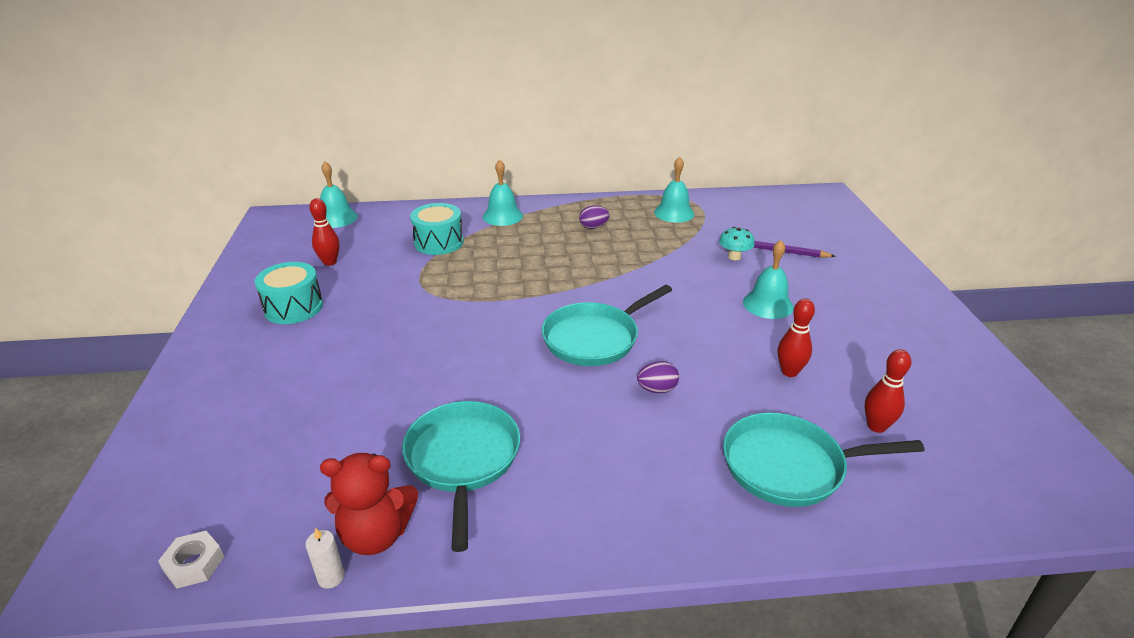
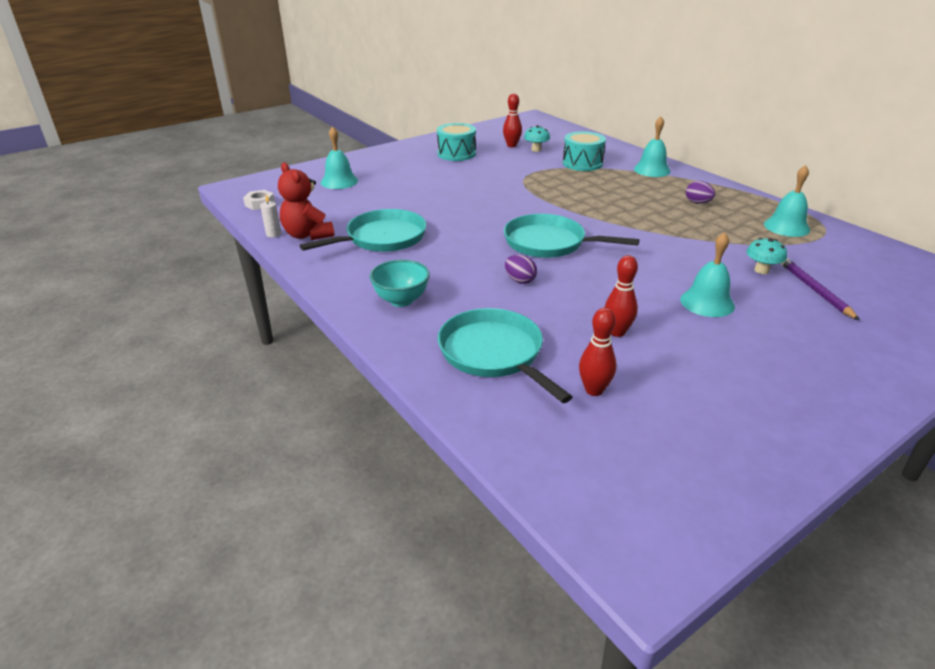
camera: 60 degrees right, 0 degrees up
(336, 218) = (560, 130): turquoise bell -> turquoise bell (339, 181)
(365, 252) = (536, 150): none -> turquoise mushroom
(637, 498) = (401, 300): none -> turquoise bowl

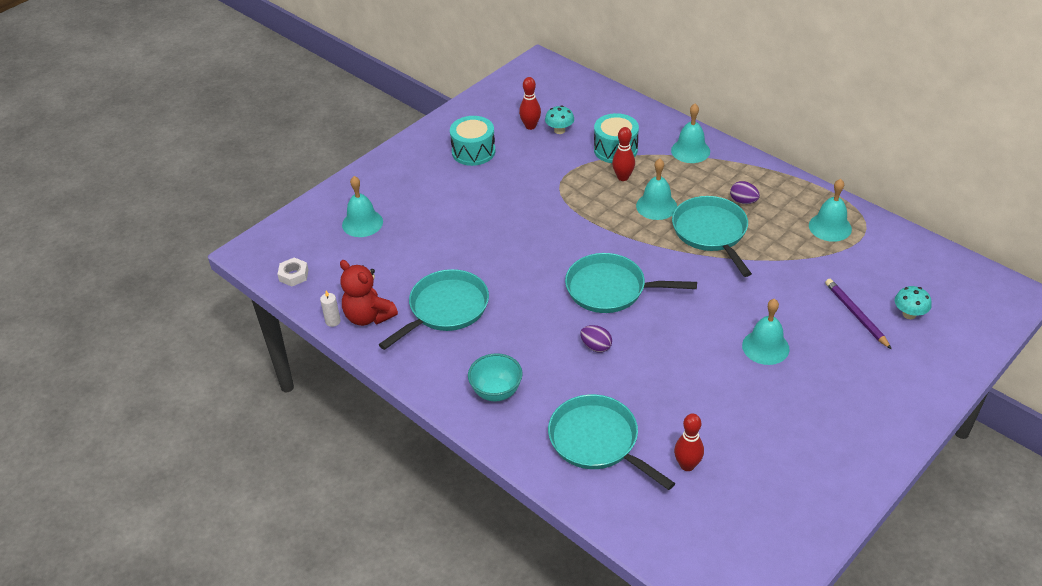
camera: 10 degrees left, 10 degrees up
(611, 197) = (656, 206): none -> turquoise bell
(617, 332) = (694, 397): red bowling pin -> red bowling pin (623, 177)
(661, 218) = (711, 232): none -> turquoise pan
(761, 270) = (809, 295): turquoise mushroom -> turquoise mushroom (909, 314)

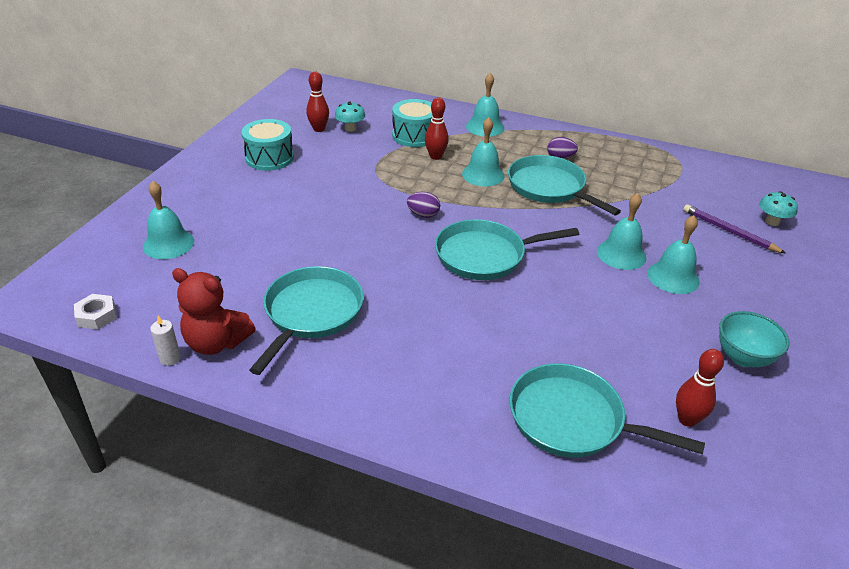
camera: 25 degrees left, 5 degrees down
(496, 392) = (421, 393): turquoise bowl -> turquoise bowl (743, 357)
(596, 347) = (505, 315): purple egg -> purple egg (423, 215)
(830, 227) = (649, 165): turquoise bell -> turquoise bell (621, 254)

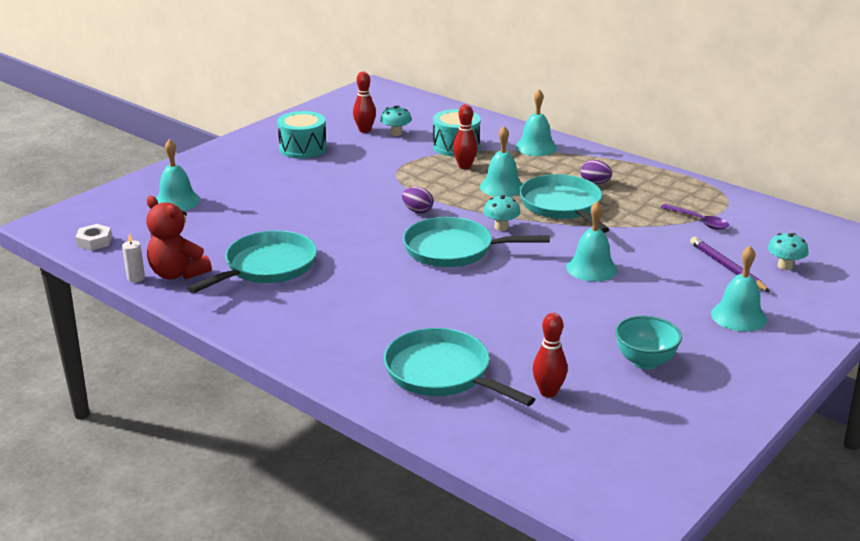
camera: 20 degrees right, 10 degrees down
(511, 220) = (501, 227): none -> turquoise mushroom
(671, 185) = (699, 221): none -> purple spoon
(673, 277) = (630, 293): turquoise bell -> turquoise bell (738, 316)

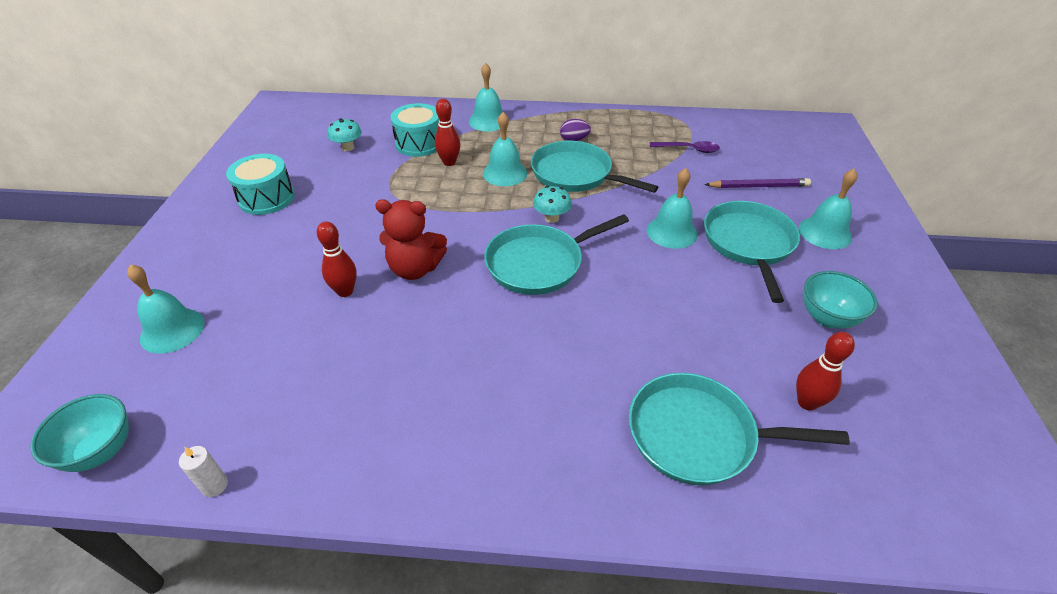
camera: 35 degrees left, 15 degrees up
(94, 242) = (101, 451): white nut -> turquoise bowl
(177, 274) = (268, 447): red teddy bear -> red teddy bear (415, 269)
(267, 267) = (372, 379): turquoise pan -> turquoise pan (749, 244)
(365, 130) = (313, 154): red bowling pin -> red bowling pin (345, 291)
(417, 211) = (458, 231): purple egg -> none
(726, 267) = (758, 186): purple pencil -> purple pencil turned 150 degrees clockwise
(785, 266) = (791, 168): turquoise mushroom -> none

